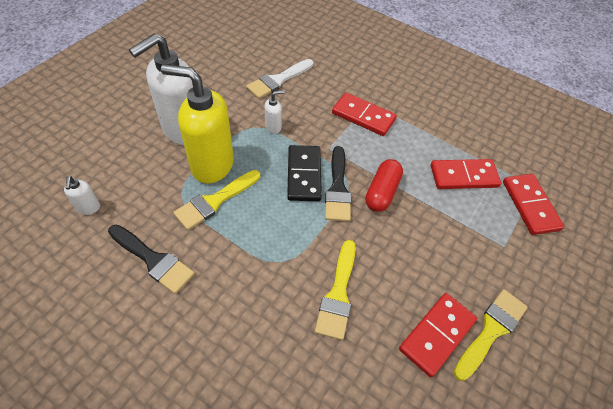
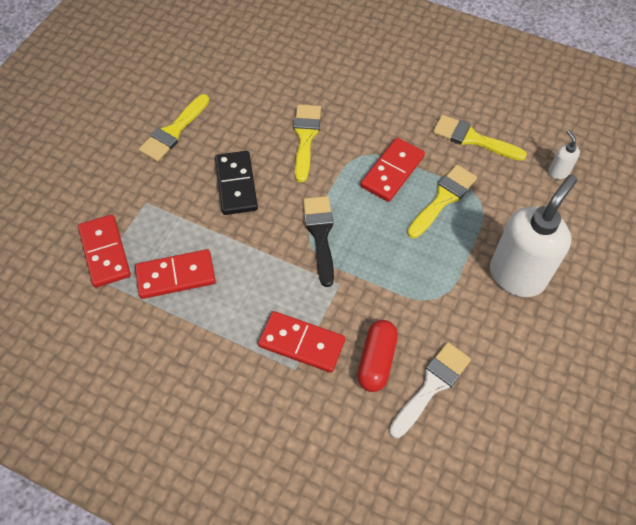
camera: 175 degrees right, 5 degrees up
(153, 260) = (473, 139): black brush -> yellow brush
(211, 165) = (464, 237): yellow soap dispenser -> none
(273, 127) = (413, 302): white soap dispenser -> none
(304, 175) = (360, 244): black domino -> black domino (236, 184)
(382, 192) = (271, 239): red capsule -> red capsule (376, 360)
(437, 335) = (220, 122): red domino -> red domino (392, 171)

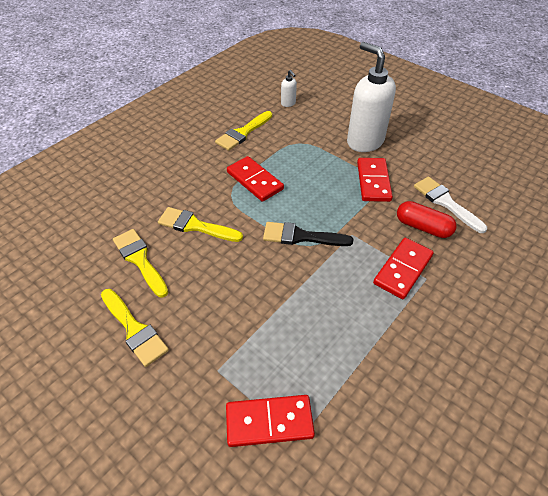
camera: 75 degrees left, 10 degrees down
(176, 276) = (316, 354): red domino -> red domino (373, 181)
(236, 184) = (226, 286): black domino -> none
(443, 199) = (290, 160): yellow brush -> yellow brush (140, 260)
(558, 172) = (288, 103): white soap dispenser -> white soap dispenser turned 120 degrees counterclockwise

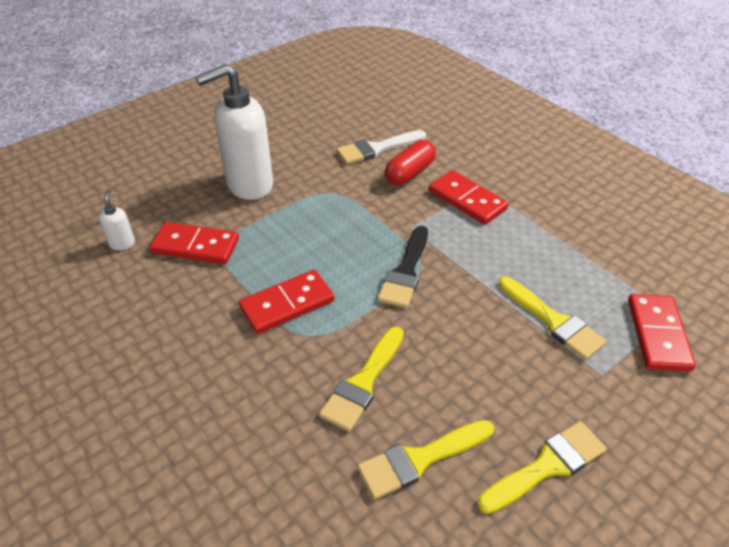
camera: 80 degrees left, 5 degrees down
(243, 133) = (169, 306): yellow brush -> yellow brush (553, 321)
(288, 103) = (122, 243): white soap dispenser -> white soap dispenser turned 75 degrees counterclockwise
(373, 181) = (327, 193): red domino -> red domino (195, 246)

